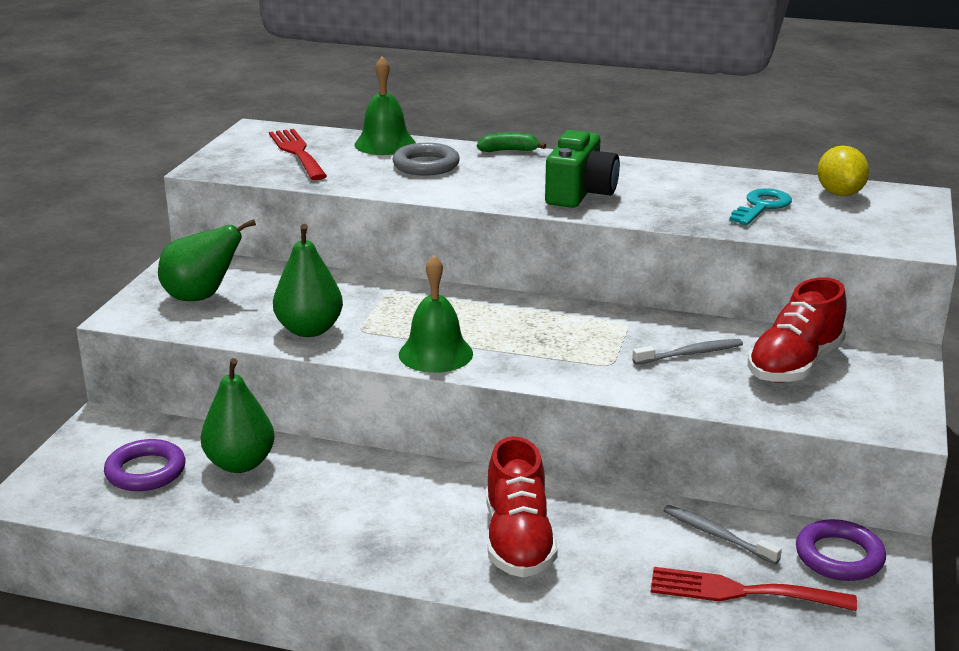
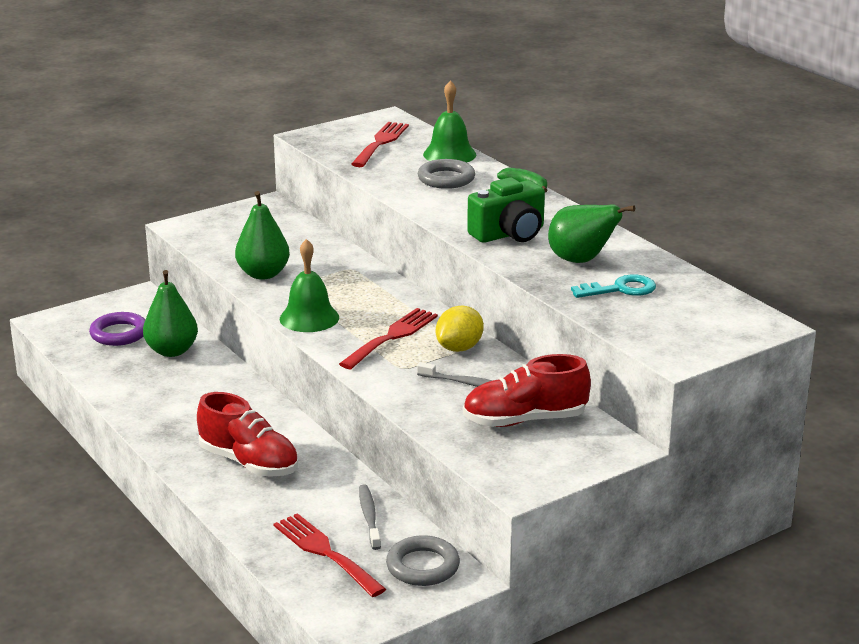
camera: 40 degrees right, 0 degrees up
(201, 297) = (238, 230): green pear -> green pear (581, 260)
(518, 541) = (249, 463): red shoe -> red shoe turned 90 degrees counterclockwise
(546, 339) = (392, 337): none -> red fork
(839, 193) = (706, 301): yellow lemon -> yellow lemon (459, 348)
(839, 556) = (422, 566): purple ring -> grey ring

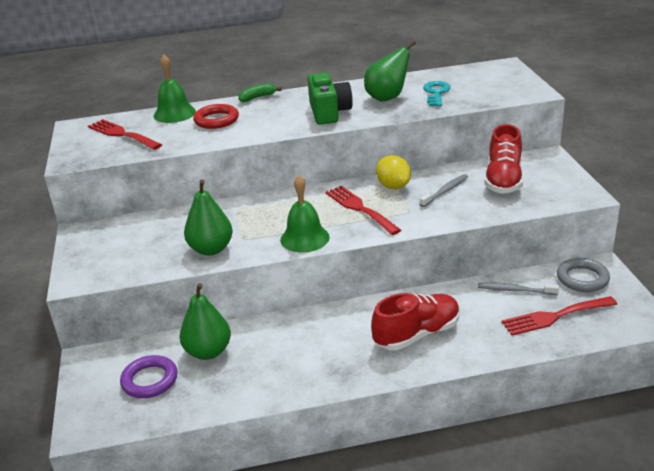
camera: 65 degrees left, 5 degrees up
(446, 179) = (216, 120): grey ring -> red ring

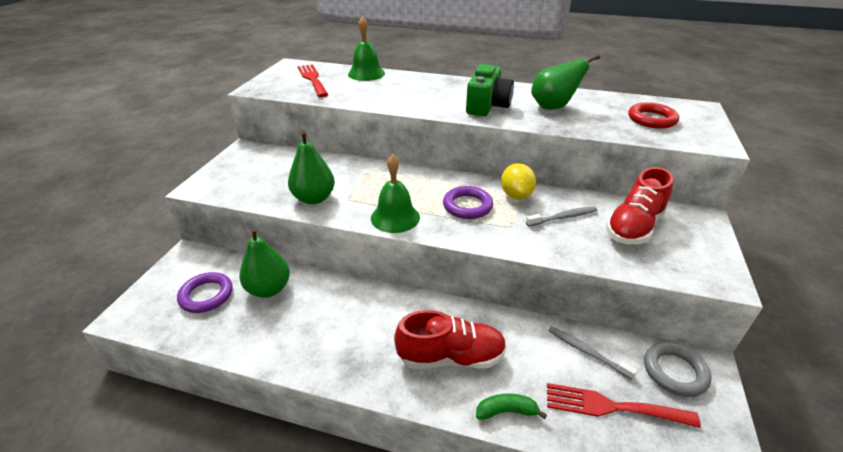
camera: 25 degrees right, 5 degrees up
(216, 120) = (390, 87): red ring -> red ring (651, 119)
(257, 97) = (441, 78): green banana -> green banana (506, 411)
(359, 208) = (467, 206): red fork -> purple ring
(436, 93) = (605, 115): turquoise key -> none

